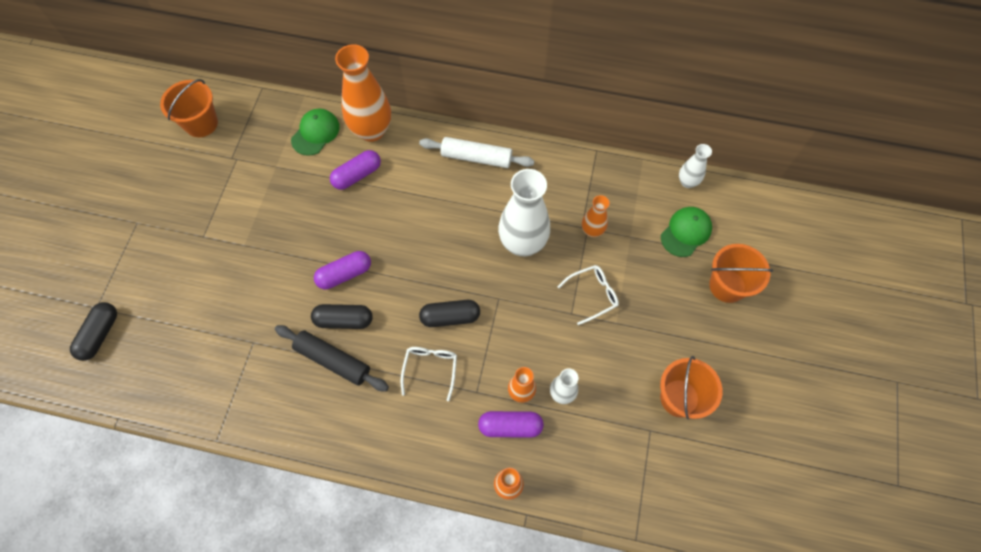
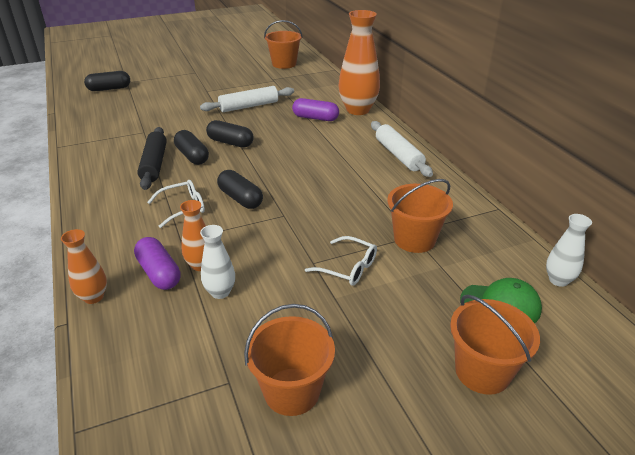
camera: 55 degrees right, 30 degrees down
(279, 217) = (249, 106): none -> white rolling pin
(315, 133) = (327, 94): green cap -> none
(344, 274) = (230, 142): purple capsule -> black capsule
(522, 243) = (351, 206): white vase -> none
(592, 231) = (414, 239): orange vase -> orange bucket

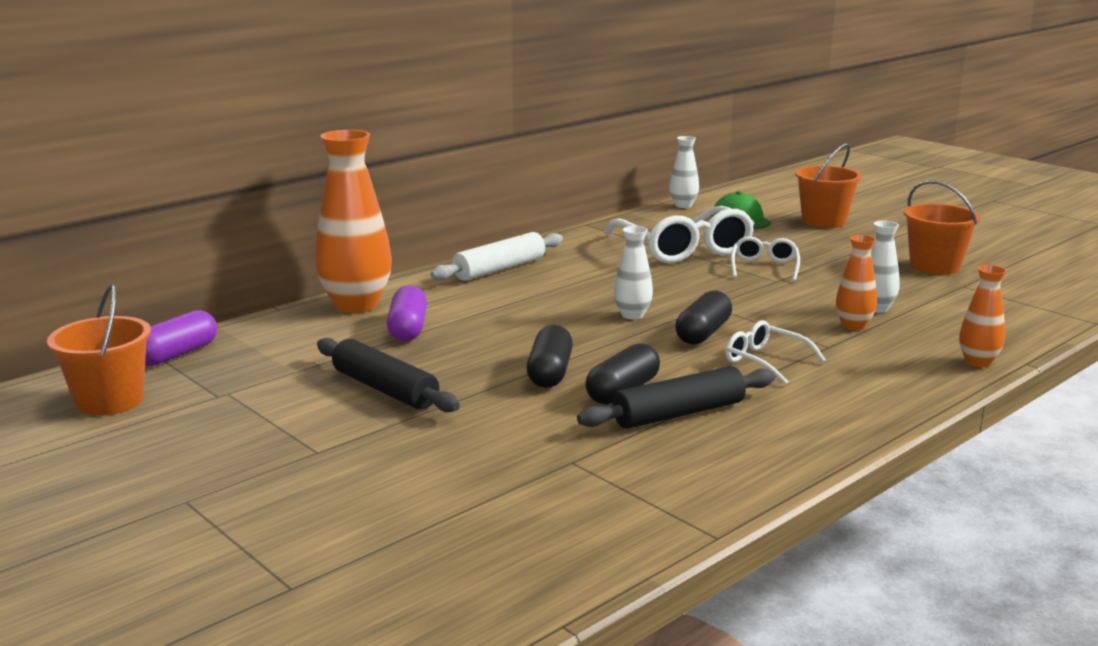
camera: 110 degrees left, 15 degrees down
(109, 89) = (356, 598): black capsule -> none
(159, 273) = (895, 341): purple capsule -> purple capsule (176, 354)
(249, 106) = (385, 389): white rolling pin -> black rolling pin
(287, 182) = (632, 315): none -> white vase
(414, 239) = (683, 248): orange bucket -> white glasses

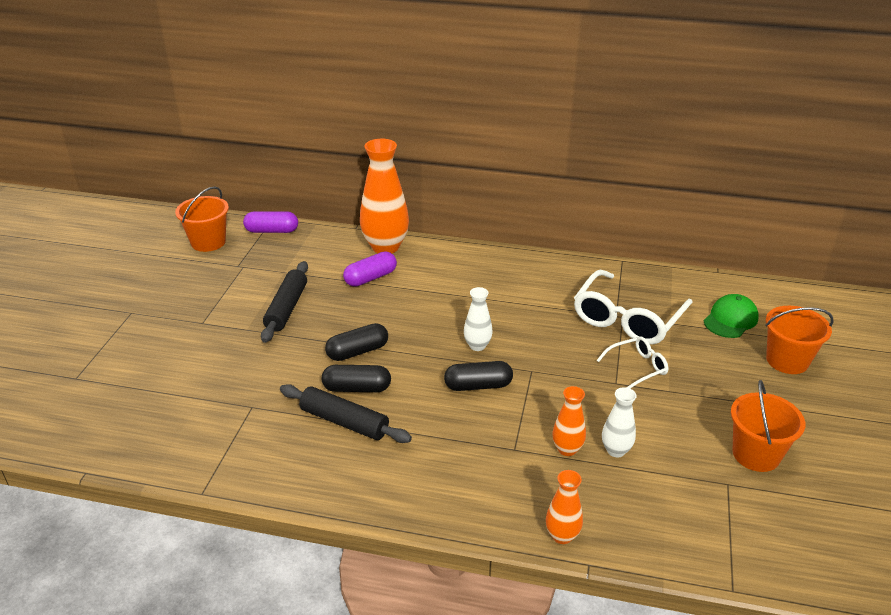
camera: 55 degrees right, 15 degrees up
(499, 269) = (496, 265): white rolling pin -> none
(683, 205) = (723, 283): white vase -> none
(766, 361) = (458, 429): white glasses -> none

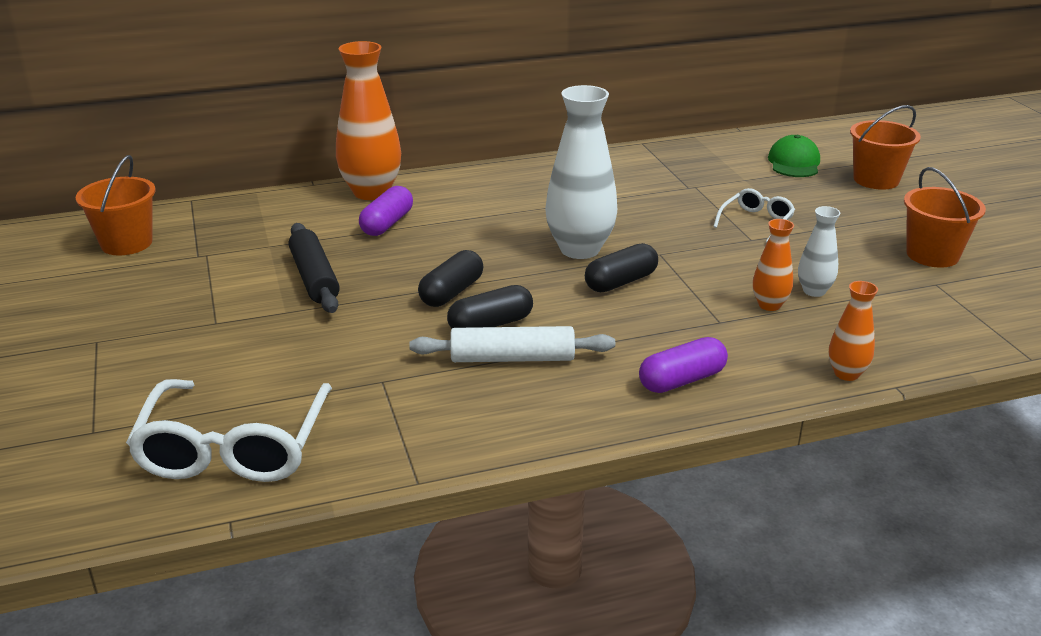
camera: 30 degrees left, 5 degrees down
(272, 231) = (205, 212): purple capsule -> purple capsule (682, 380)
(344, 422) = (512, 358): black rolling pin -> white rolling pin
(477, 346) = (580, 249): white vase -> white vase, size x1.97
(628, 318) = (702, 186): white glasses -> white glasses (234, 447)

